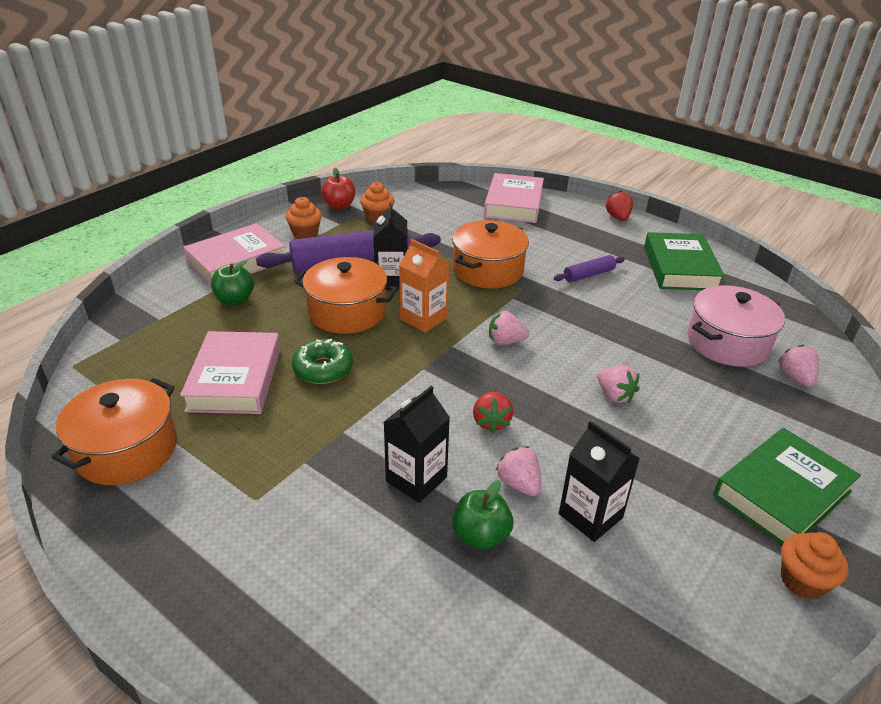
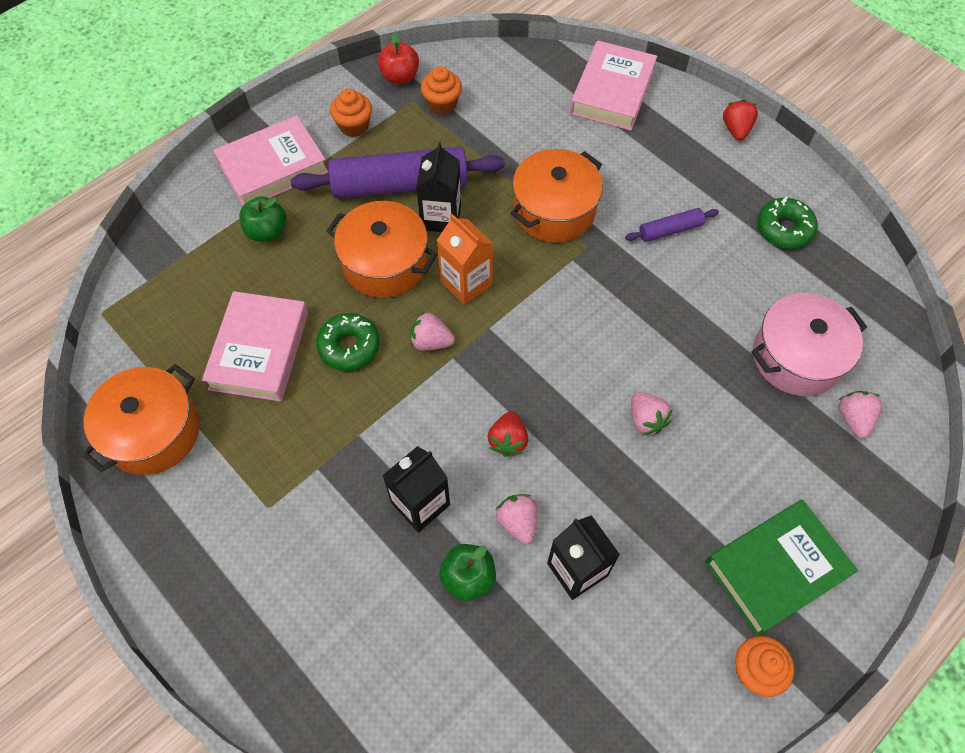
camera: 10 degrees right, 25 degrees up
(505, 341) = (548, 327): pink strawberry -> pink strawberry (431, 341)
(680, 268) = (784, 229): green book -> green donut

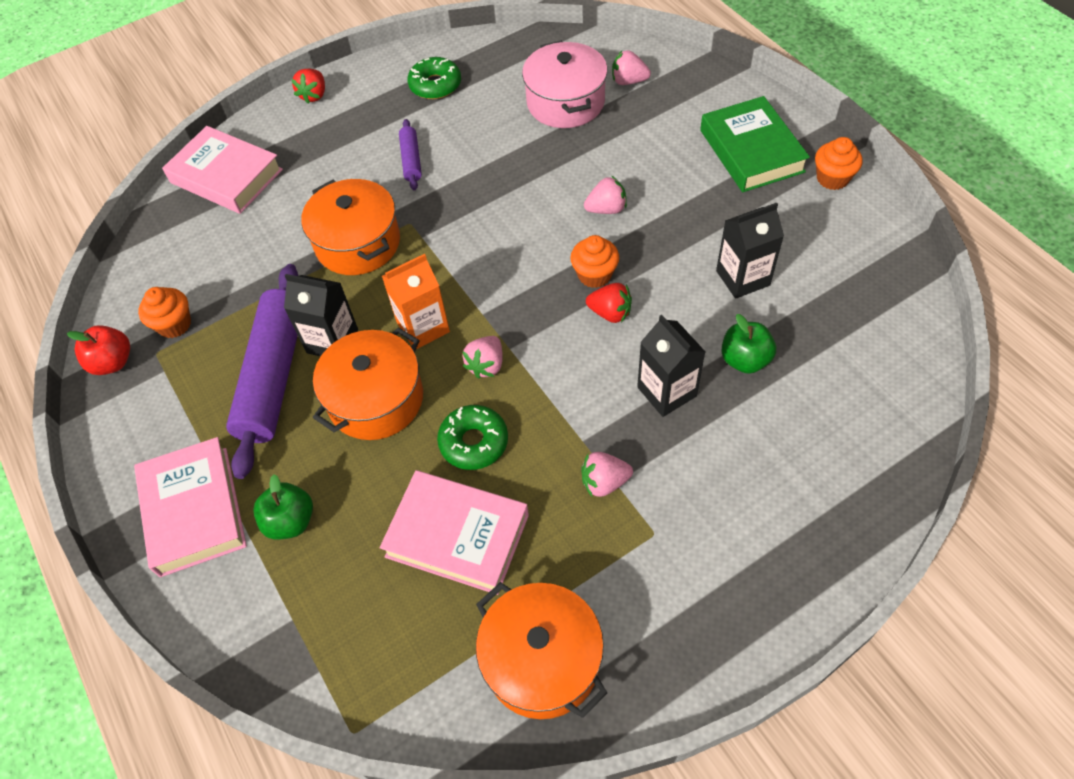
camera: 75 degrees left, 5 degrees down
(354, 126) = (167, 416): orange cupcake -> orange cupcake (594, 275)
(518, 522) = (694, 315): pink strawberry -> pink strawberry (604, 482)
(736, 129) = (314, 95): red strawberry -> red strawberry turned 90 degrees counterclockwise

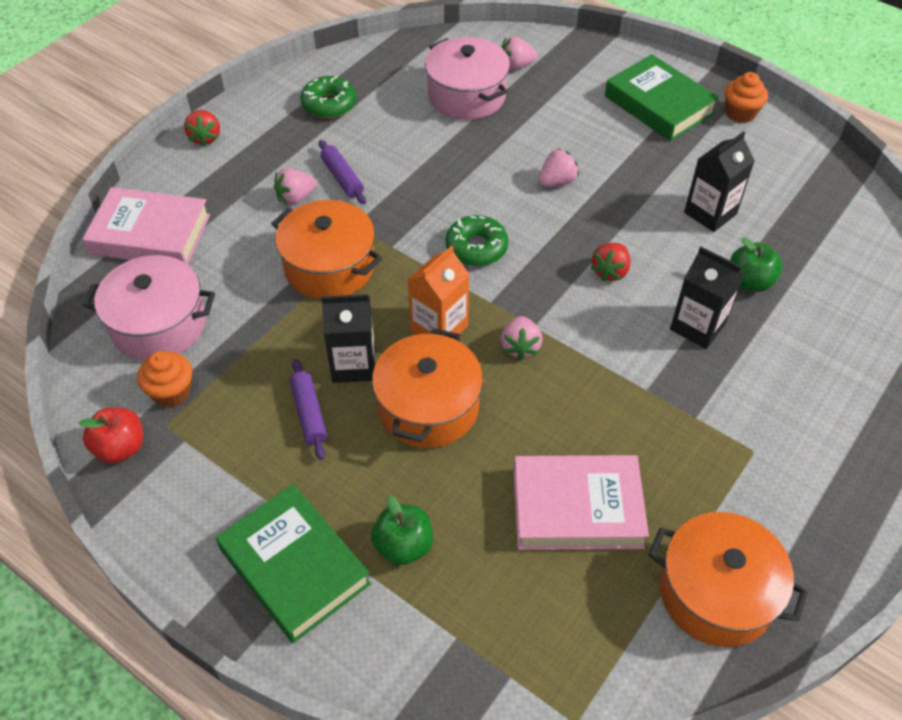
camera: 25 degrees left, 5 degrees down
(193, 261) = (159, 325): none -> pink pot
(194, 510) = (294, 567): pink book -> green book
(273, 376) = (309, 413): purple rolling pin -> purple rolling pin, size x0.46
(474, 442) = (546, 419): green donut -> green donut (476, 247)
(594, 275) = (577, 241): orange cupcake -> none
(604, 482) = (685, 420): pink strawberry -> pink strawberry (295, 198)
(610, 313) = (610, 271): red strawberry -> red strawberry turned 120 degrees clockwise

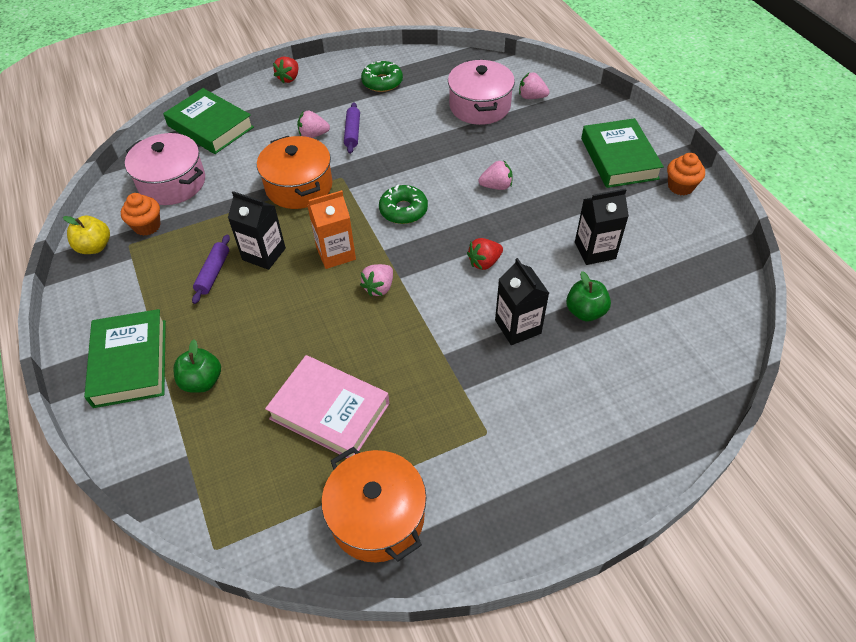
camera: 30 degrees right, 0 degrees up
(121, 448) = (95, 247): red apple -> yellow apple
(150, 234) = (210, 126): pink book -> green book
(428, 407) = (288, 301): orange pot -> none

